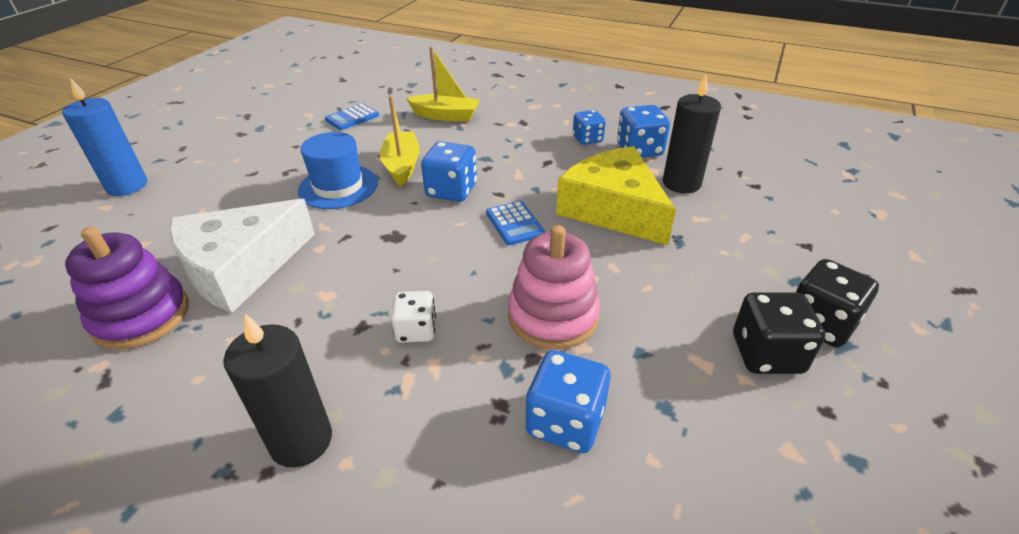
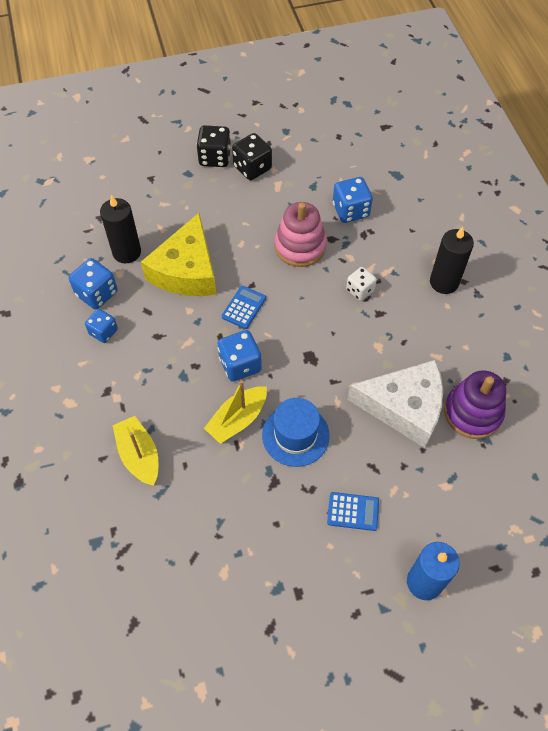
camera: 130 degrees left, 20 degrees up
(352, 118) = (200, 527): blue calculator -> blue calculator (353, 511)

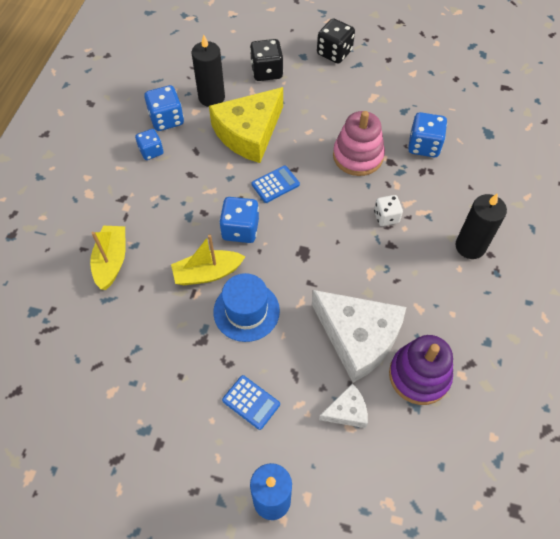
camera: 30 degrees right, 0 degrees up
(252, 168) = (360, 74): black dice -> black dice (266, 71)
(435, 474) = (347, 411): none -> white cheese

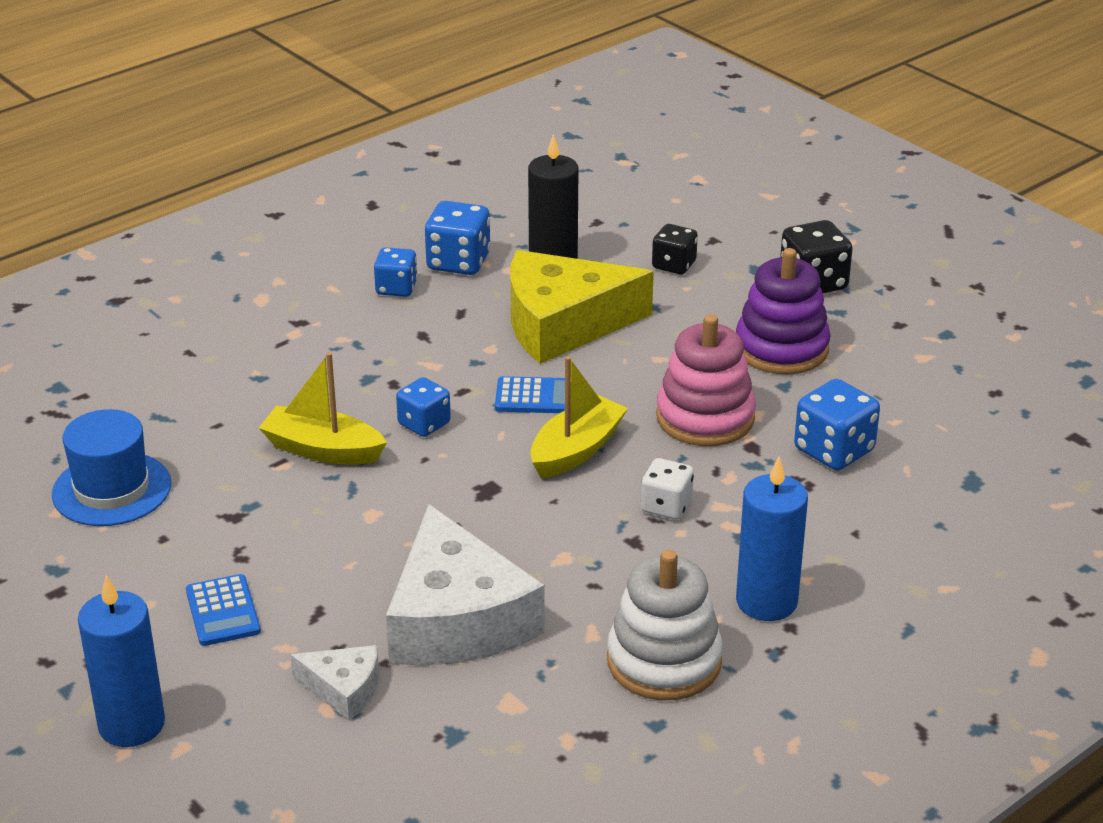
camera: 35 degrees right, 25 degrees down
(111, 261) = (210, 380): yellow boat -> yellow boat (576, 450)
(240, 229) = (424, 424): blue dice -> blue dice, size x0.67
(246, 311) = (329, 514): blue hat -> blue hat (112, 489)
(266, 71) = (674, 265): black dice -> black dice, size x0.67
(419, 375) = (499, 706): purple stacking toy -> purple stacking toy (781, 348)
(460, 305) = (664, 661): none -> white stacking toy
(470, 246) = (766, 601): black candle -> blue candle

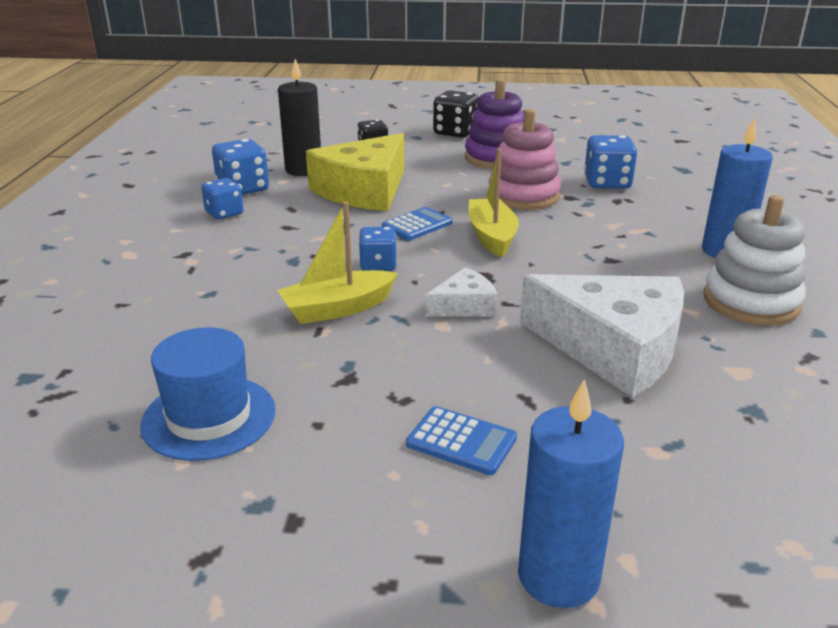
camera: 45 degrees left, 5 degrees down
(343, 689) = (641, 432): white cheese -> white cheese (464, 306)
(666, 506) = (590, 237): white dice -> none

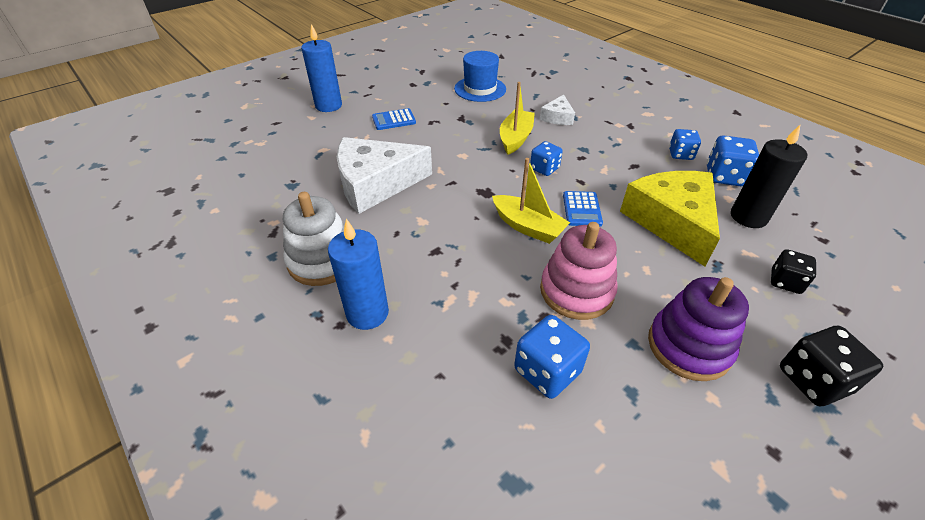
camera: 135 degrees right, 15 degrees up
(464, 306) = (468, 169): white cheese -> white cheese (557, 117)

